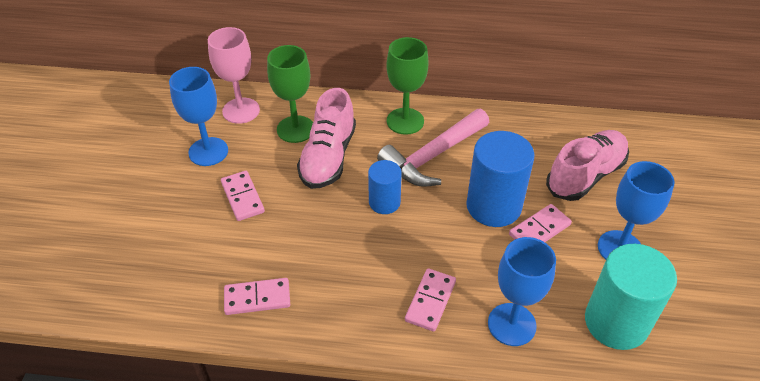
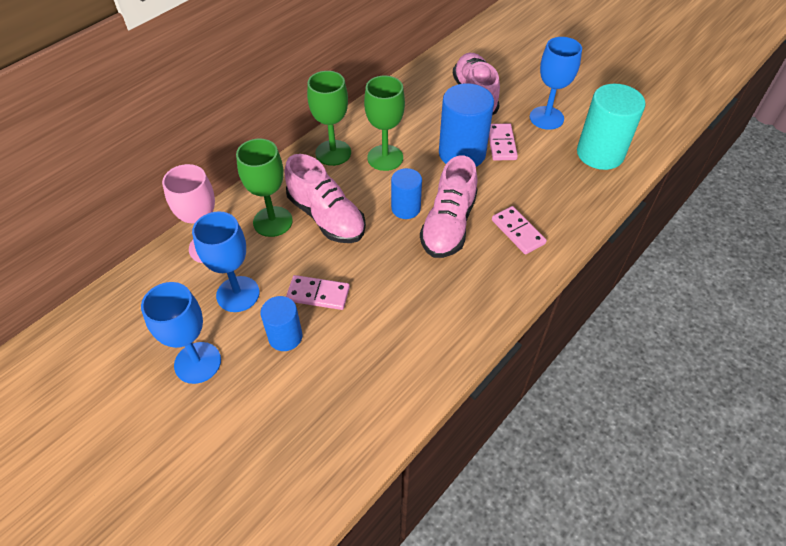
camera: 55 degrees left, 5 degrees up
(187, 201) = (285, 337): none -> blue cylinder
(257, 298) = (436, 334): pink domino -> none
(391, 243) = (448, 225): none -> pink shoe
(432, 156) = (385, 158): pink hammer -> green goblet
(511, 324) = (567, 201): blue goblet -> blue goblet (197, 362)

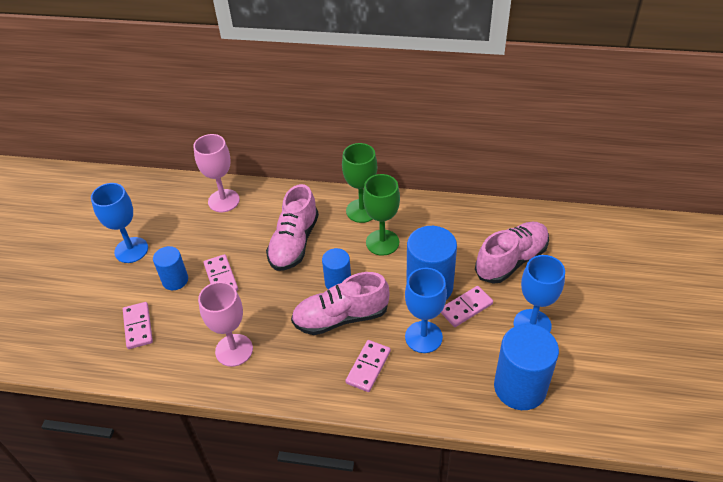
camera: 60 degrees right, 5 degrees down
(238, 294) = (194, 237): blue goblet -> blue goblet (423, 337)
(272, 221) = (268, 217): green goblet -> none
(323, 398) = (138, 326): none -> pink domino
(424, 322) = (234, 350): none -> pink goblet
(600, 154) = (520, 387): turquoise cylinder -> blue cylinder

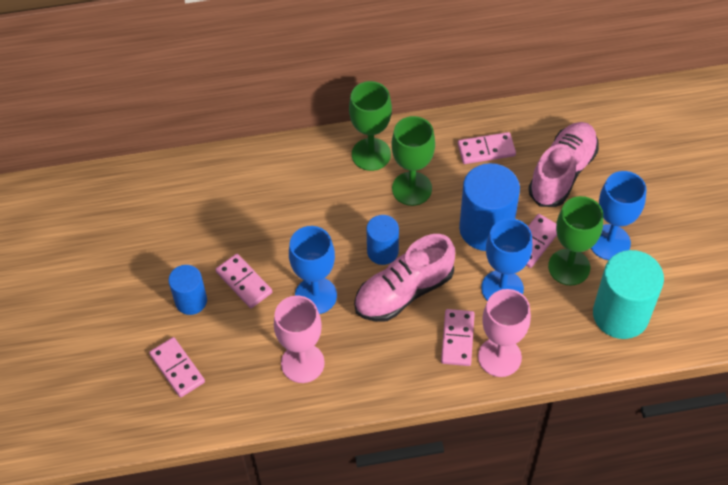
camera: 20 degrees left, 10 degrees up
(131, 250) = (116, 278): blue goblet -> blue goblet (316, 295)
(223, 201) = (197, 184): pink goblet -> pink goblet (499, 357)
(294, 243) = (310, 216): pink shoe -> none
(454, 229) = (486, 150): none -> pink domino
(488, 335) = (569, 267): none -> green goblet
(520, 387) = (620, 314): blue cylinder -> turquoise cylinder

